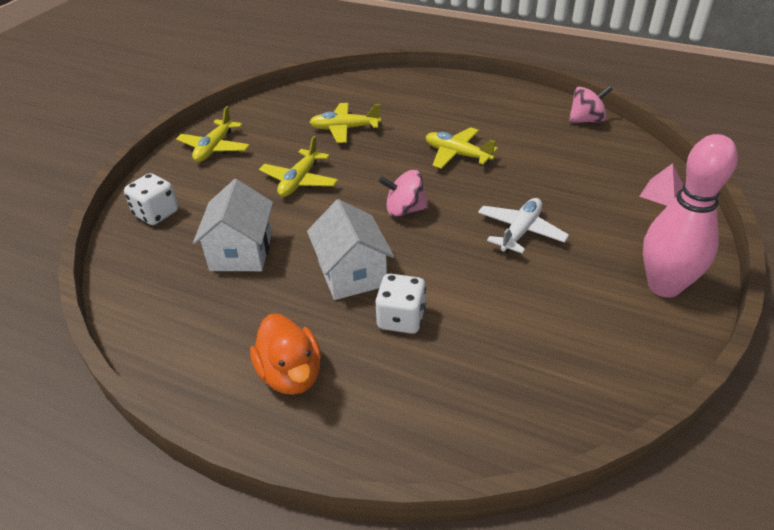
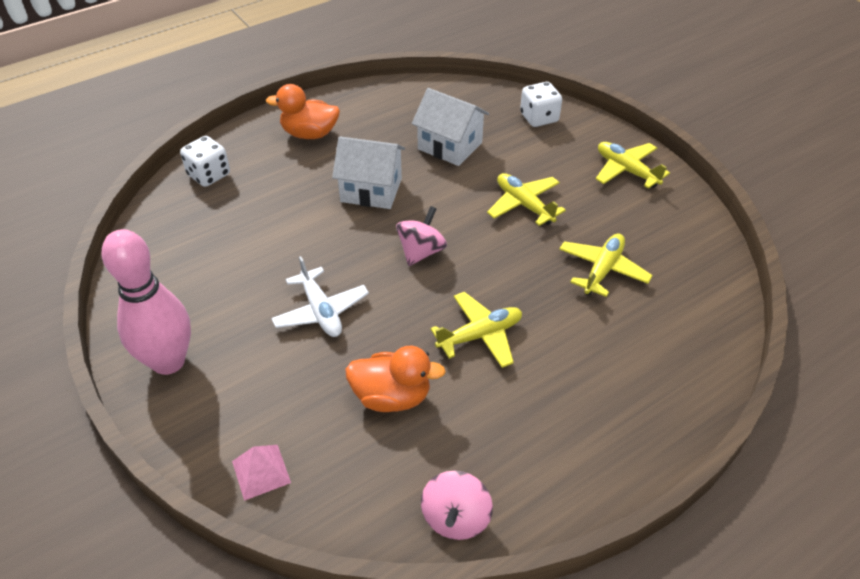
camera: 120 degrees right, 5 degrees up
(401, 319) = (302, 195): white dice -> white dice (209, 175)
(546, 168) = (392, 397): none -> orange duck

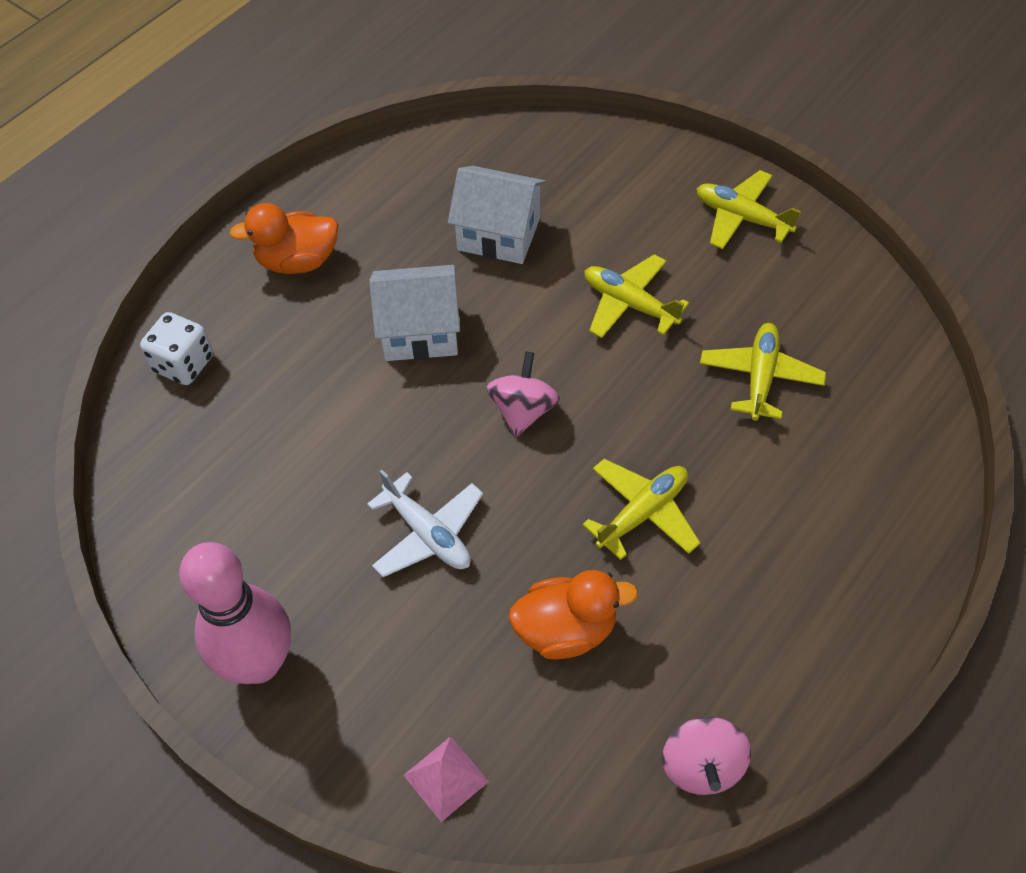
camera: 15 degrees left, 10 degrees up
(539, 118) = (601, 160): white dice -> none

